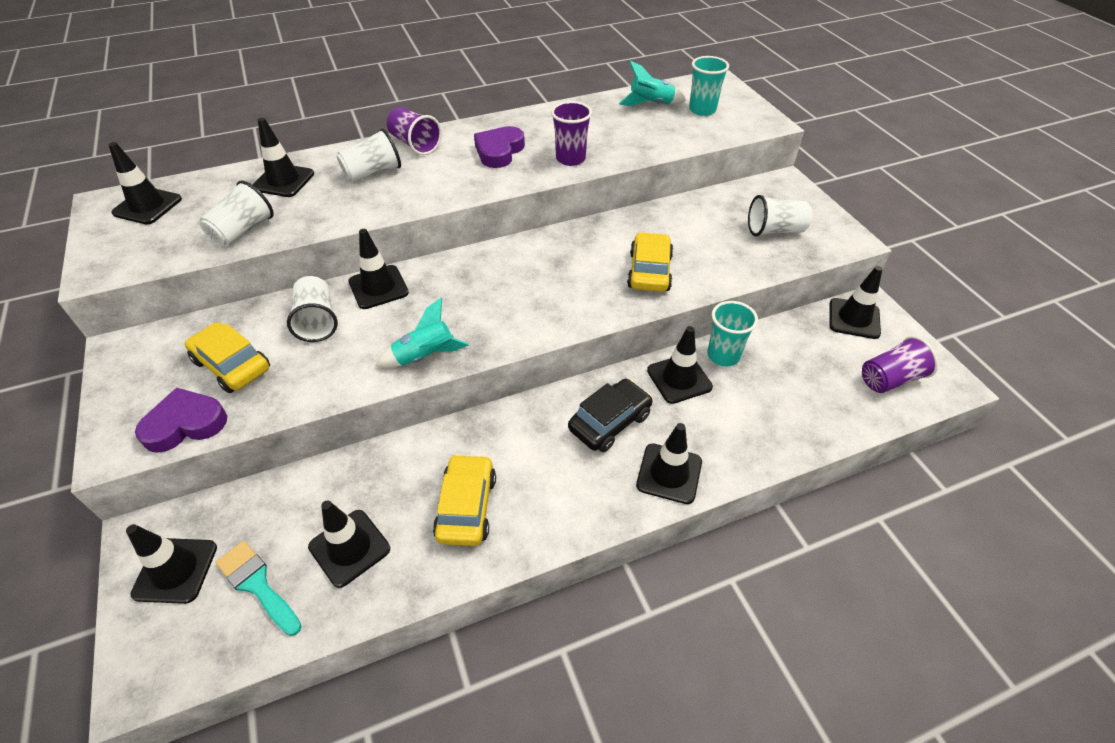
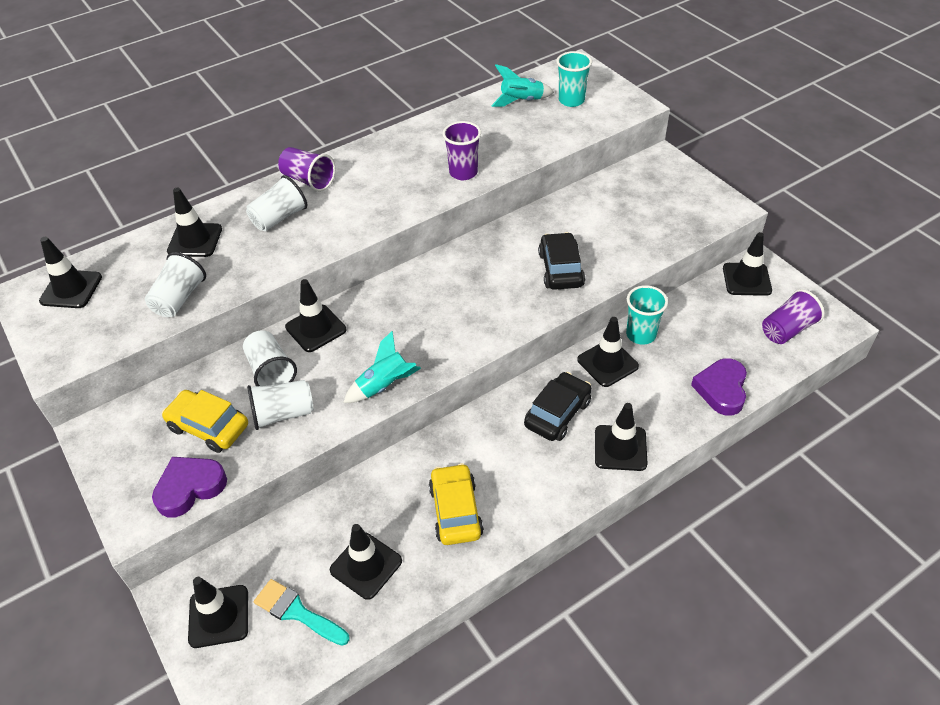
camera: 10 degrees left, 0 degrees up
(499, 151) = (393, 175): purple heart -> purple heart (721, 389)
(649, 271) = (561, 269): yellow car -> black car
(775, 230) = (662, 210): white cup -> white cup (283, 414)

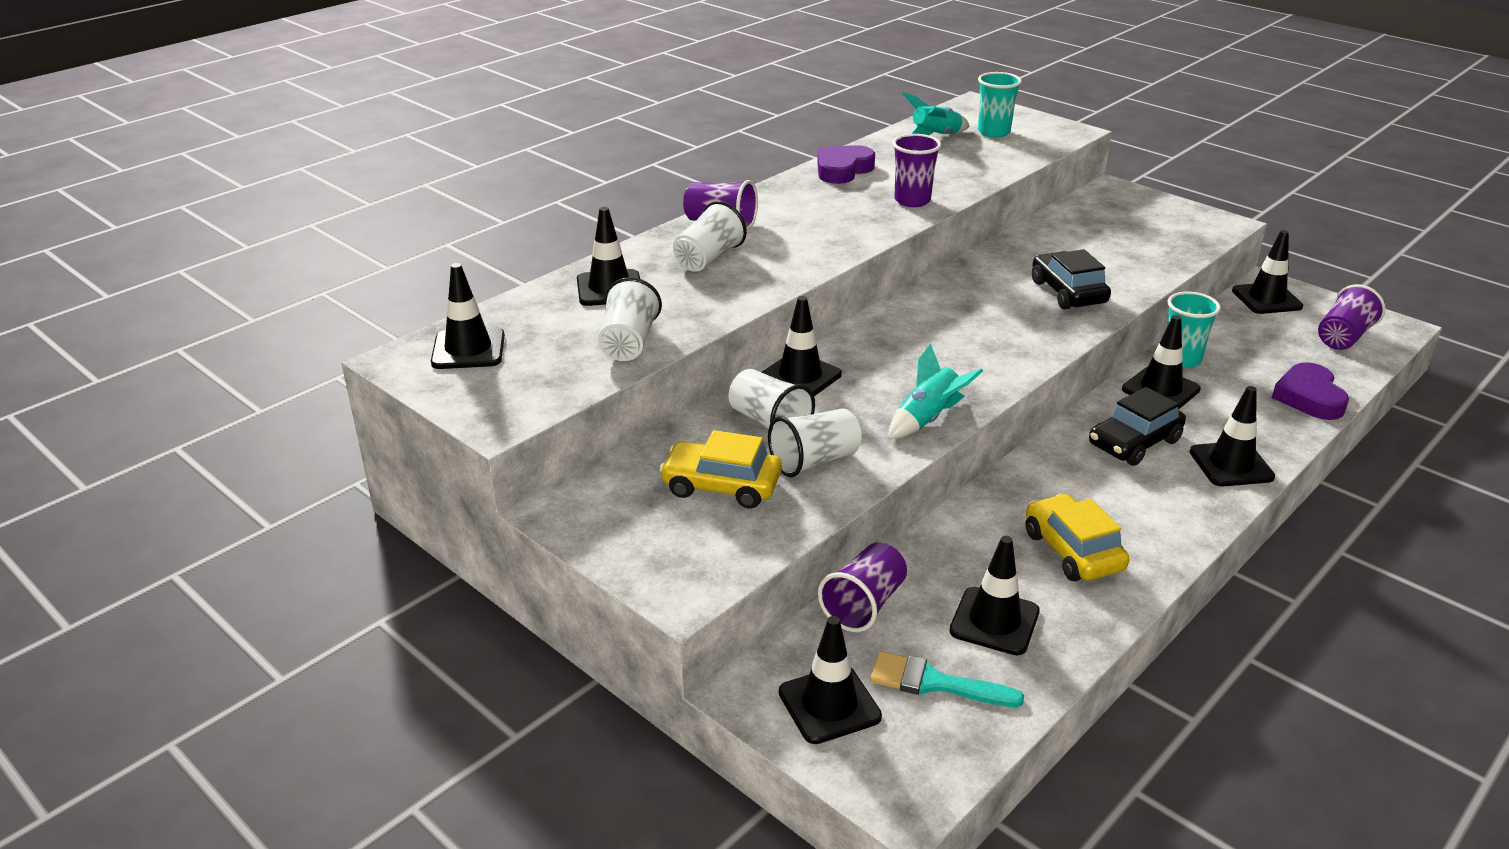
camera: 15 degrees left, 15 degrees down
(190, 488) = (737, 548): purple heart -> purple heart (842, 170)
(285, 533) = (864, 605): none -> purple cup
(557, 413) = (1134, 442): black car -> black car turned 150 degrees counterclockwise

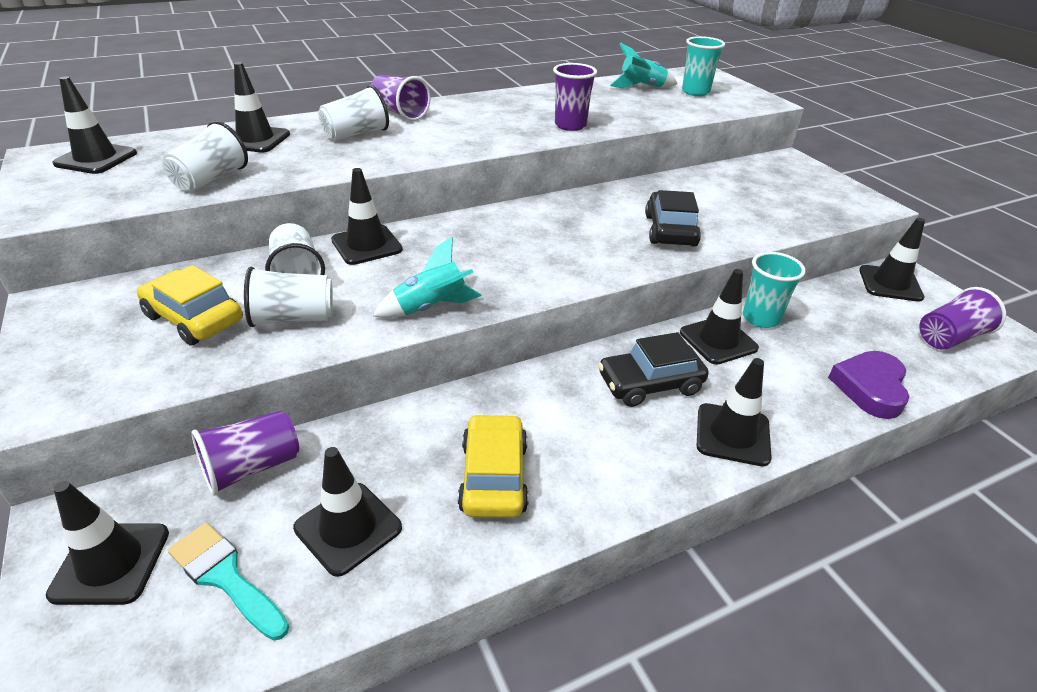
camera: 20 degrees right, 5 degrees up
(842, 170) = (540, 96): purple heart -> none

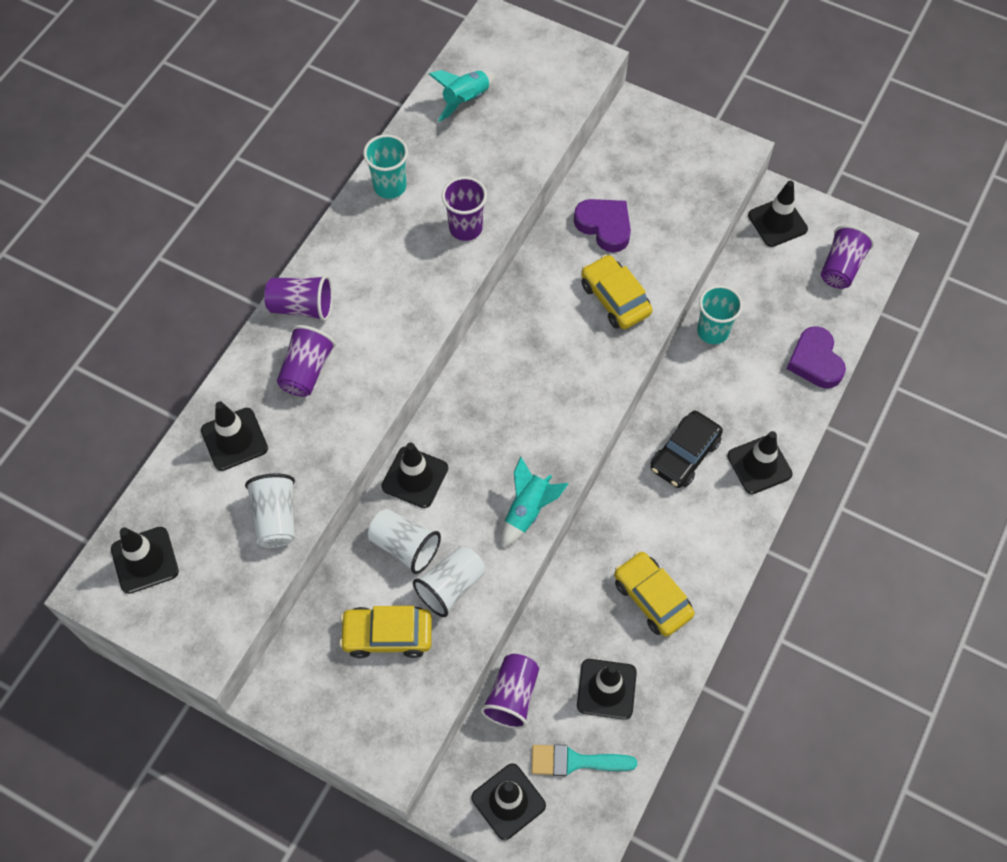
camera: 35 degrees left, 25 degrees up
(356, 134) = (307, 371): white cup -> purple cup
(670, 230) = (615, 298): black car -> yellow car
(695, 92) = (519, 78): turquoise cup -> turquoise cup (390, 186)
(701, 195) = (604, 226): none -> purple heart
(718, 340) = (699, 378): black traffic cone -> none

